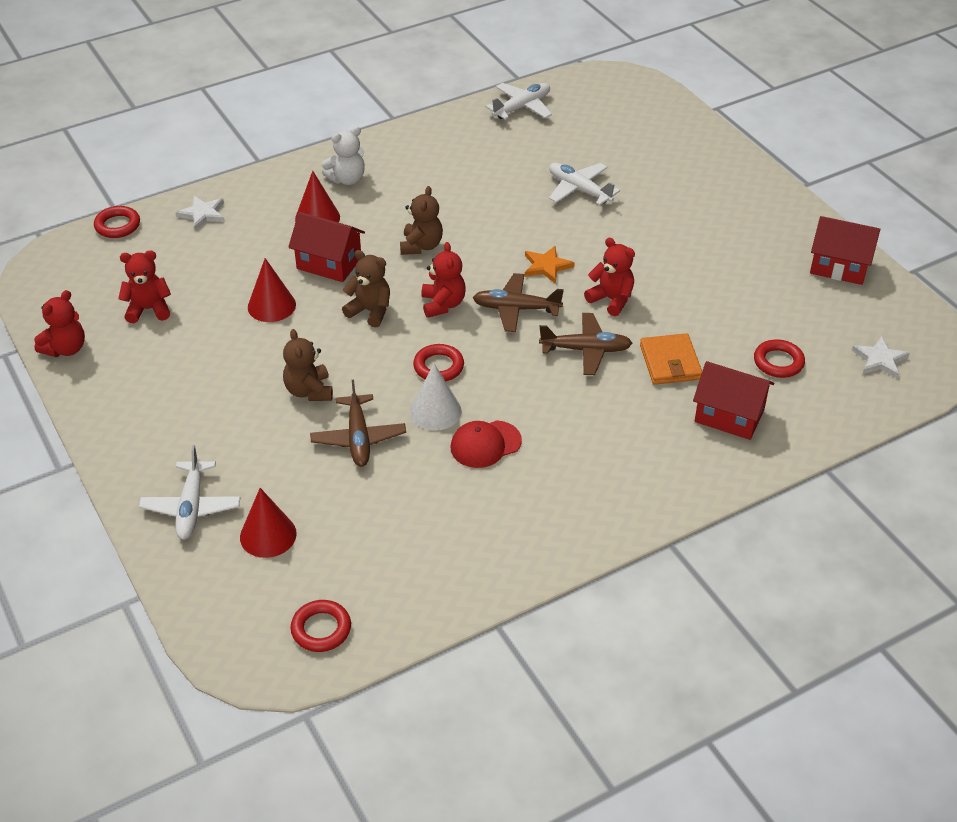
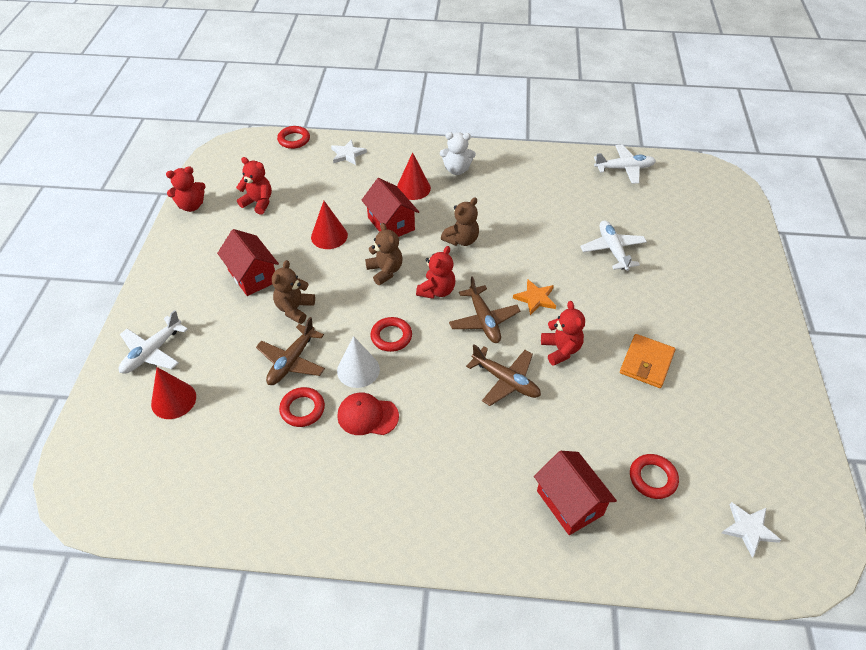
camera: 35 degrees right, 5 degrees up
(321, 629) = (136, 493): red ring -> red ring (302, 409)
(516, 309) = (484, 320): brown plane -> brown plane turned 150 degrees counterclockwise
(670, 362) = (561, 427): orange wallet -> orange wallet (646, 363)
(839, 266) = (781, 420): red house -> red house (253, 276)

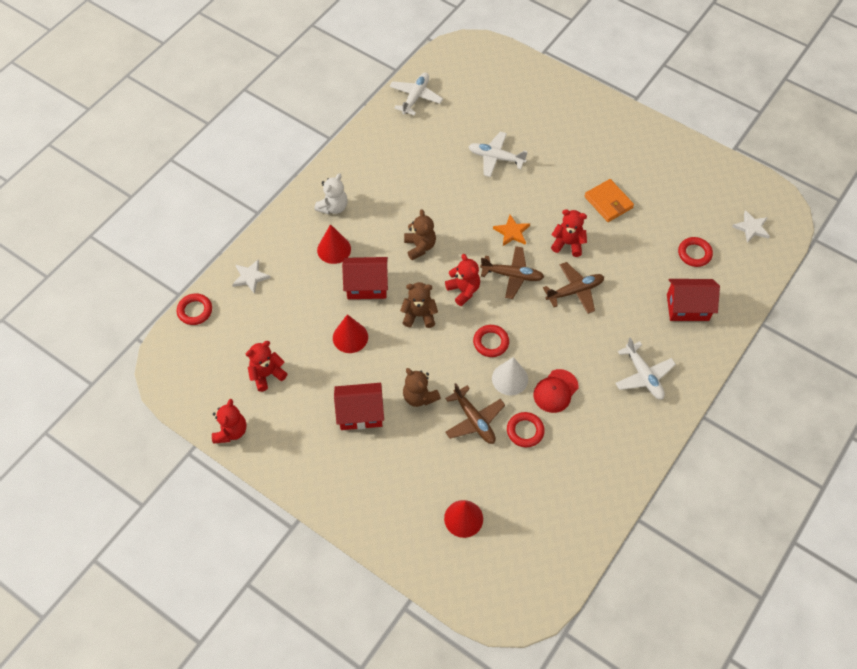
camera: 60 degrees left, 10 degrees up
(152, 352) = (401, 519): white plane -> white plane (643, 376)

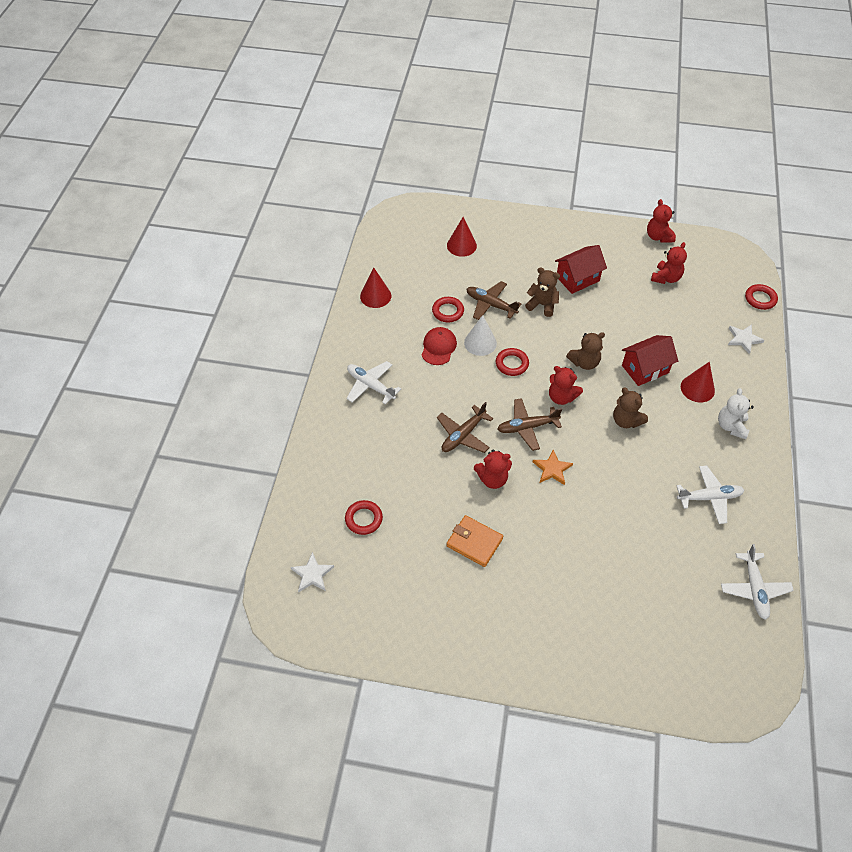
camera: 155 degrees right, 5 degrees down
(350, 337) = (626, 325): red cone -> red cone (375, 296)
(495, 158) = (618, 546): white plane -> white plane (709, 497)
(687, 307) = (352, 460): red house -> none

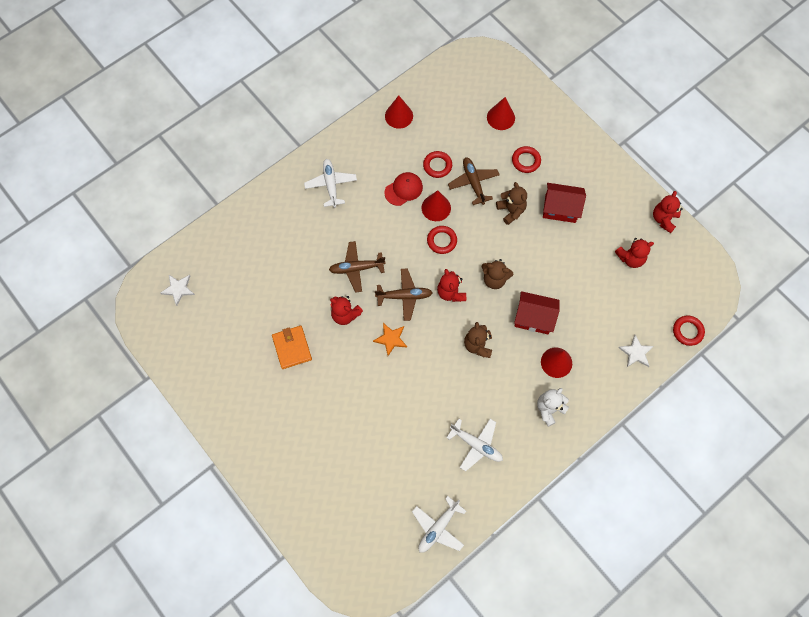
camera: 40 degrees right, 15 degrees up
(364, 519) = (240, 277): red ring -> red ring (526, 161)
(480, 343) = (436, 207): white cone -> red cone
(527, 427) = (404, 296): brown plane -> brown plane turned 150 degrees clockwise

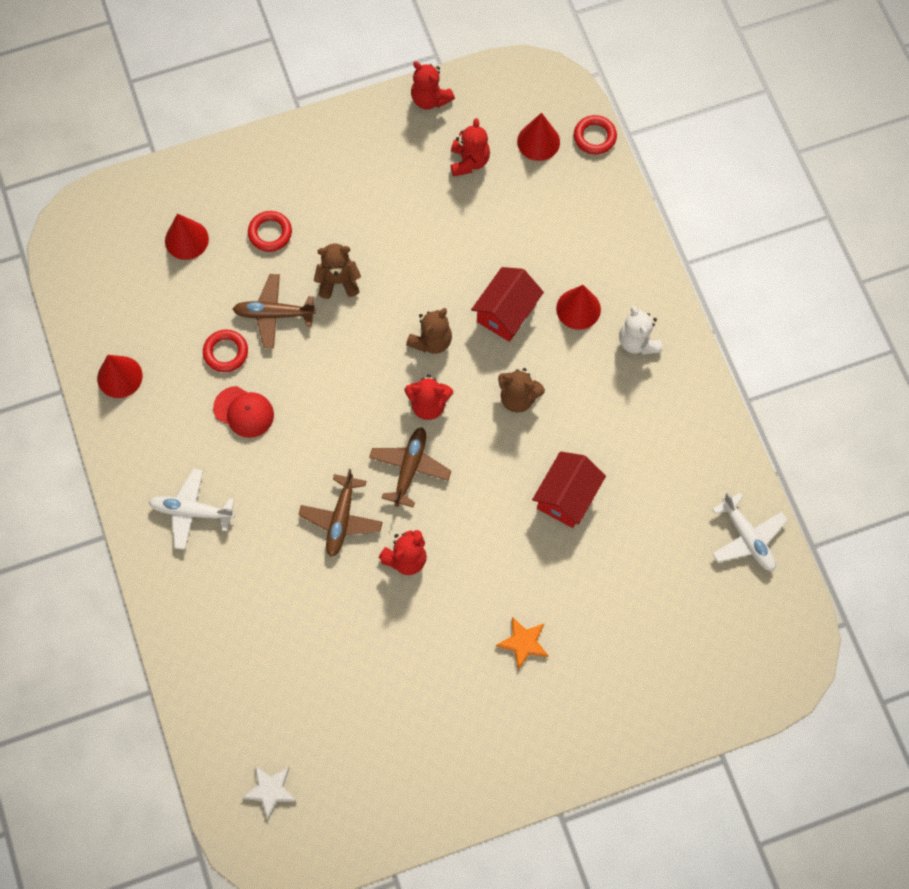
camera: 70 degrees left, 0 degrees up
(292, 348) = (428, 649): orange wallet -> none
(391, 339) = (466, 508): orange star -> orange star (523, 643)
(403, 189) = (244, 412): red cap -> red cap turned 135 degrees clockwise
(436, 207) = (291, 378): red cone -> red cone (538, 141)
(442, 241) = (346, 389): red ring -> none
(476, 445) = (654, 450): white plane -> none
(560, 209) = (362, 218): red house -> red house (567, 497)
(636, 352) = (600, 209): white star -> none

